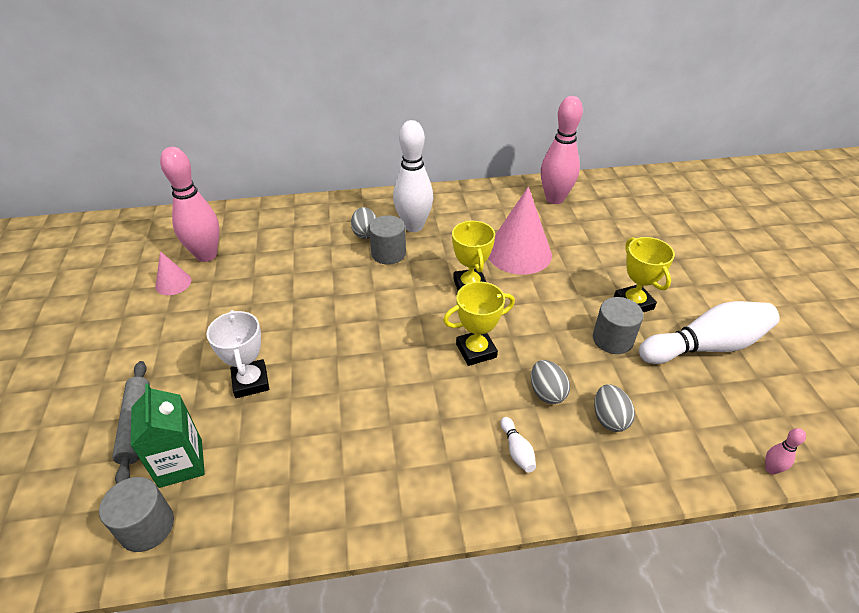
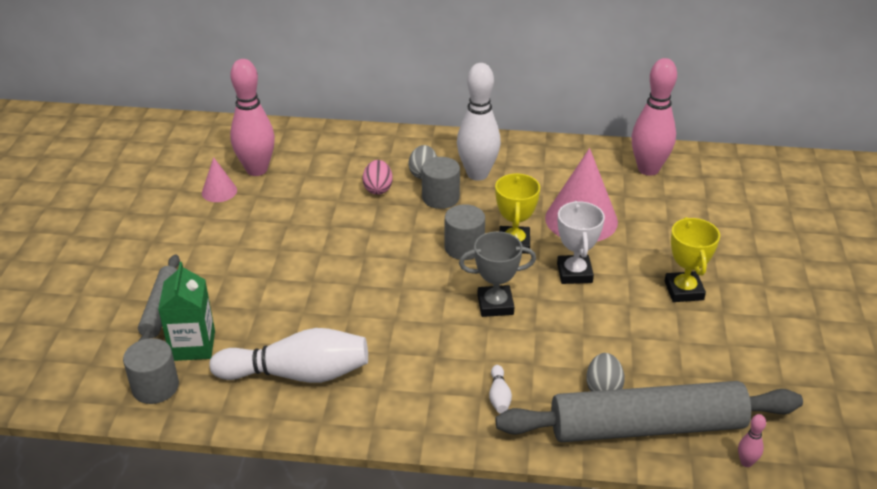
camera: 15 degrees right, 5 degrees down
(251, 382) = (270, 292): white trophy -> white trophy (574, 273)
(328, 255) = (378, 189): none -> pink egg
(476, 350) = (495, 305): yellow trophy -> grey trophy
(547, 393) = (550, 355): grey egg -> none
(612, 339) = (643, 320): grey cylinder -> grey cylinder (464, 247)
(667, 452) = (647, 427): none -> grey rolling pin
(705, 346) = (741, 345): white bowling pin -> white bowling pin (297, 374)

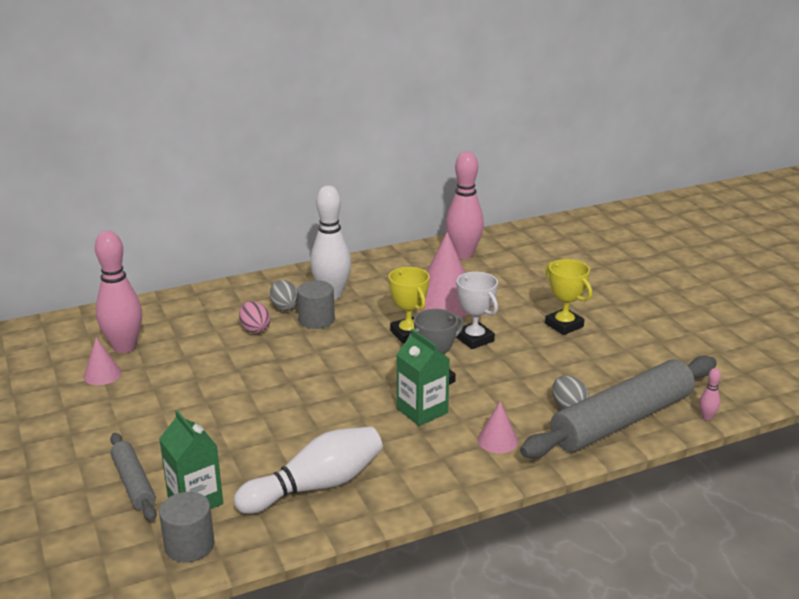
camera: 30 degrees left, 10 degrees down
(455, 334) = (422, 411): none -> green carton
(464, 247) = (370, 349): grey cylinder -> none
(499, 396) = (497, 440): white bowling pin -> pink cone

